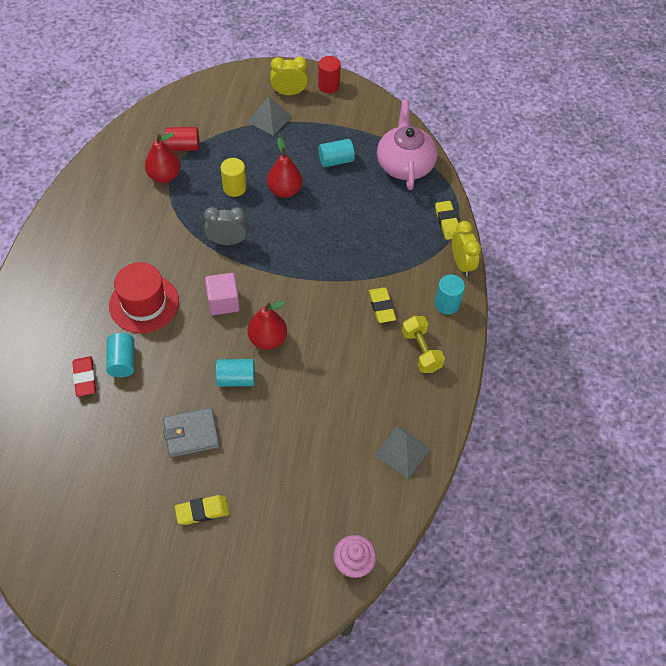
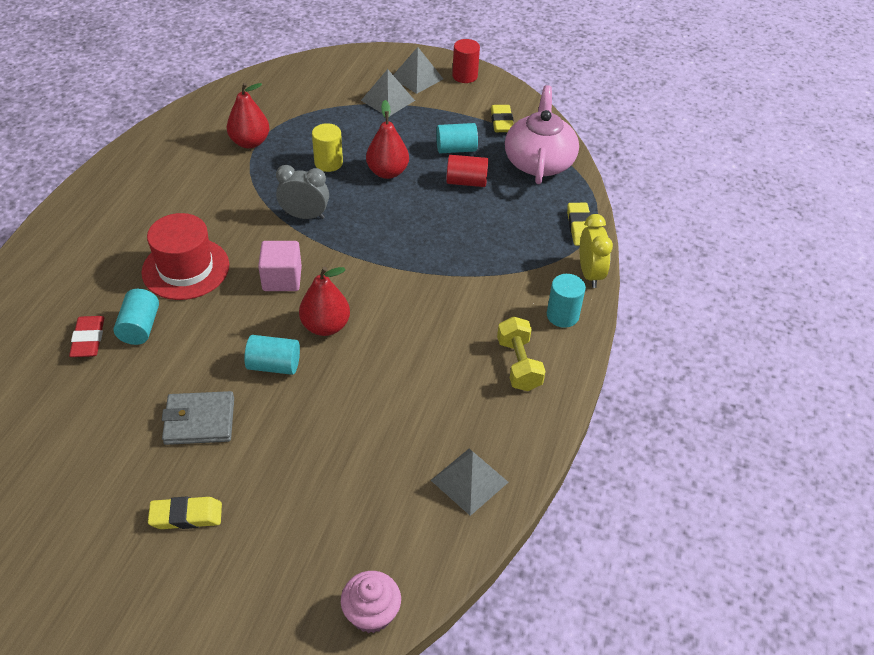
camera: 10 degrees right, 10 degrees down
(183, 147) = (280, 116): red cylinder -> red cylinder (466, 182)
(289, 93) = (417, 78): yellow clock -> grey pyramid
(381, 307) = (478, 309): yellow eraser -> yellow eraser (501, 122)

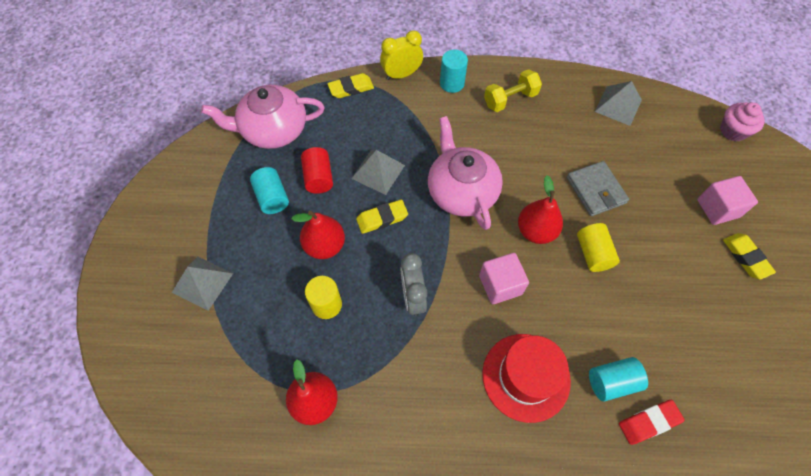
camera: 105 degrees left, 15 degrees up
(199, 421) = (671, 285): grey wallet -> grey wallet (596, 190)
(263, 521) = (717, 208): none -> pink cube
(274, 365) = (593, 253): turquoise cylinder -> yellow cylinder
(403, 281) = (461, 191): none -> pink teapot
(417, 78) = (153, 266): grey pyramid -> grey pyramid (378, 171)
(465, 76) = (142, 221): red cylinder -> none
(501, 122) = (219, 170): yellow eraser -> yellow eraser (382, 218)

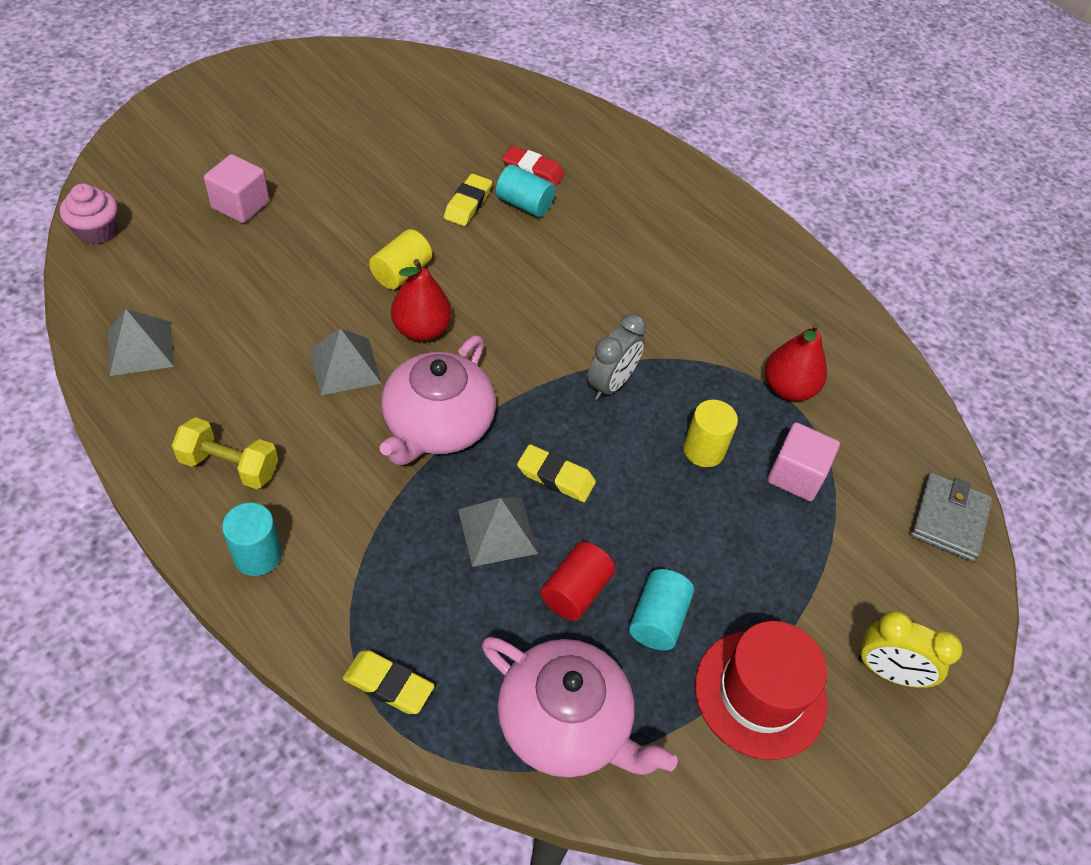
camera: 140 degrees left, 10 degrees down
(202, 283) = (825, 590): grey pyramid -> grey pyramid (345, 366)
(325, 245) = (649, 506): red pear -> none
(401, 74) = (296, 636): yellow clock -> yellow clock (888, 672)
(500, 285) = (518, 324): pink cube -> pink cube (795, 475)
(526, 377) = (586, 258): red hat -> red hat (760, 693)
(596, 190) = (311, 307): grey wallet -> grey wallet (948, 519)
(745, 257) = (289, 167): yellow eraser -> yellow eraser (468, 204)

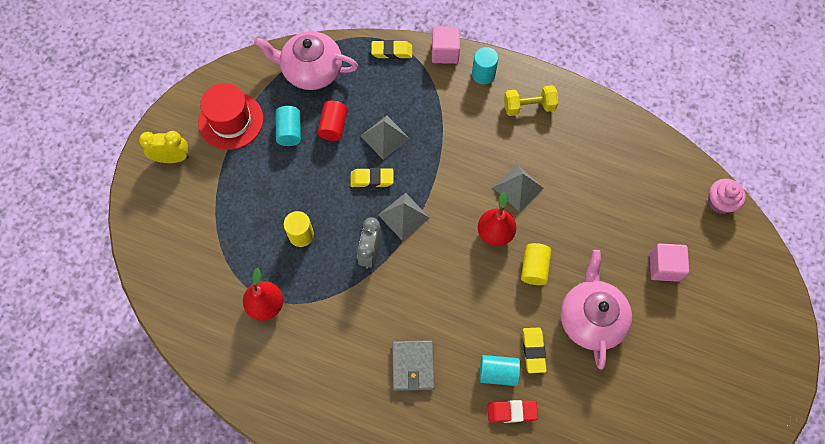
camera: 160 degrees right, 15 degrees up
(140, 348) = (625, 144): grey pyramid -> grey pyramid (403, 216)
(437, 425) = (448, 177): pink teapot -> pink teapot (591, 318)
(795, 475) = (245, 245): pink cube -> pink cube (445, 52)
(948, 519) = (153, 259): grey wallet -> grey wallet (413, 366)

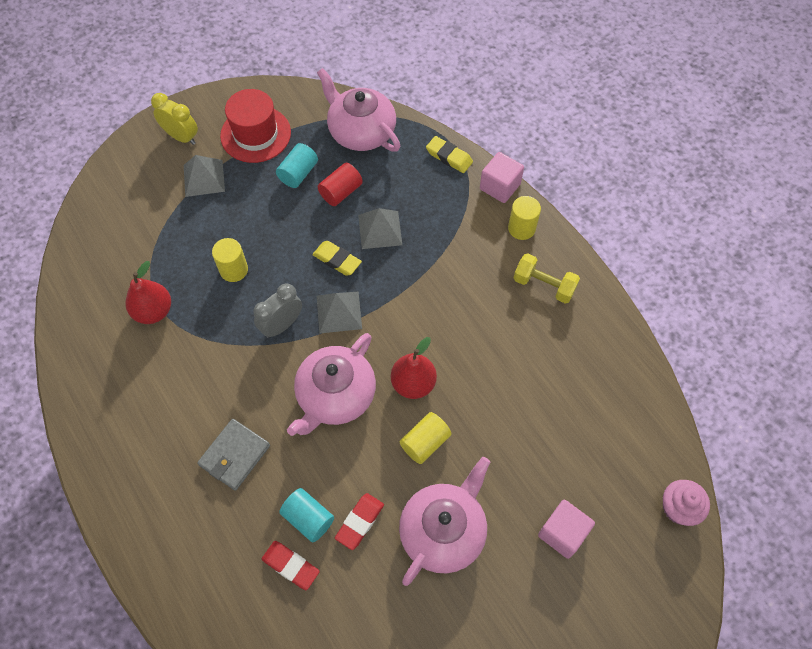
camera: 35 degrees right, 5 degrees down
(449, 277) = (335, 396): none -> pink teapot
(483, 74) = (521, 228): turquoise cylinder -> yellow cylinder
(518, 187) = (471, 355): grey pyramid -> grey pyramid (204, 178)
(533, 351) = (359, 522): yellow eraser -> red eraser

